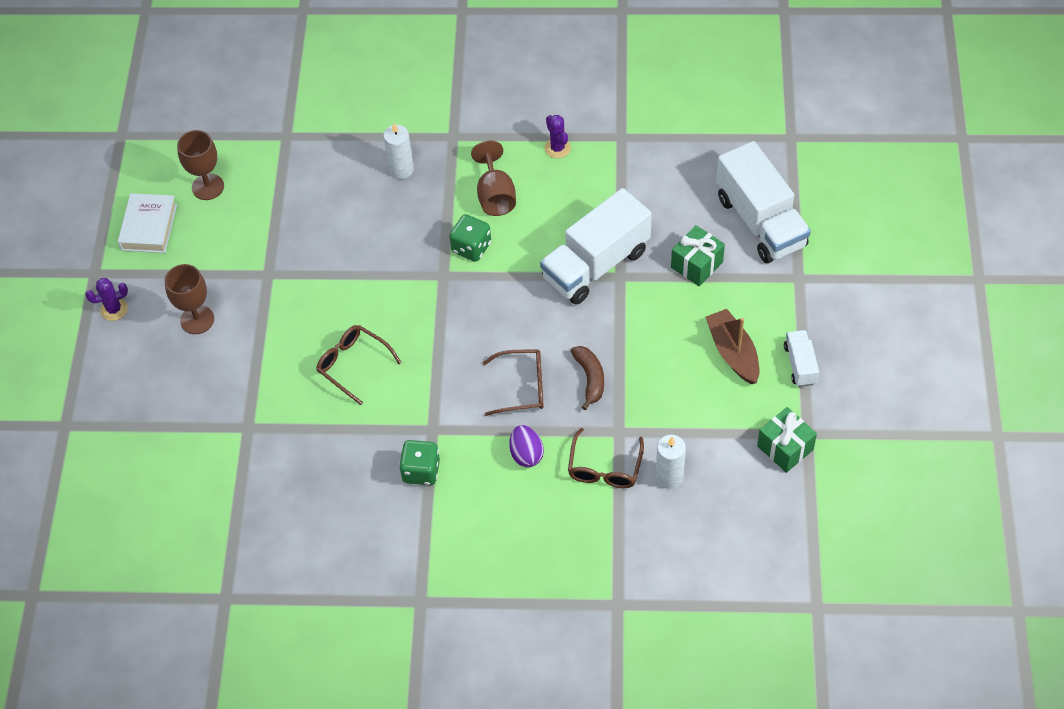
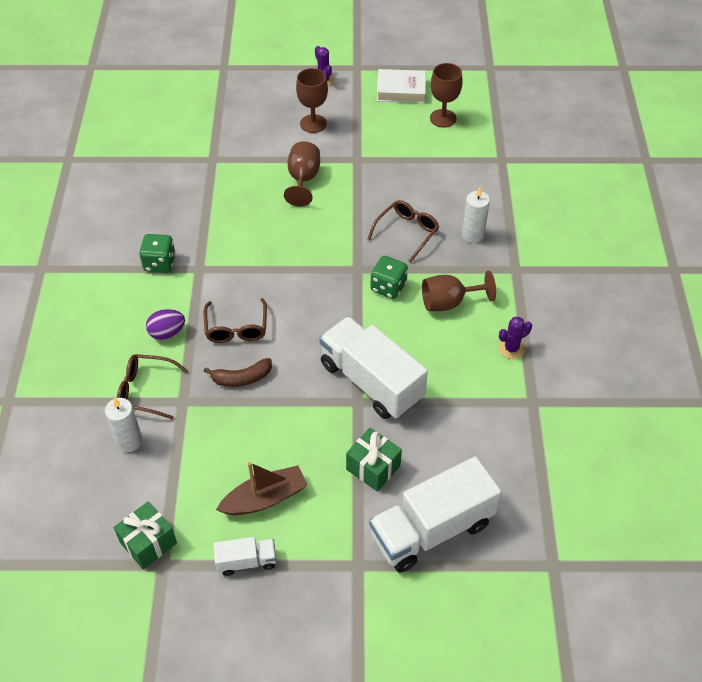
camera: 85 degrees right, 5 degrees down
(296, 328) = (303, 179): none -> brown goblet
(353, 365) = (266, 215): brown glasses -> brown glasses (407, 232)

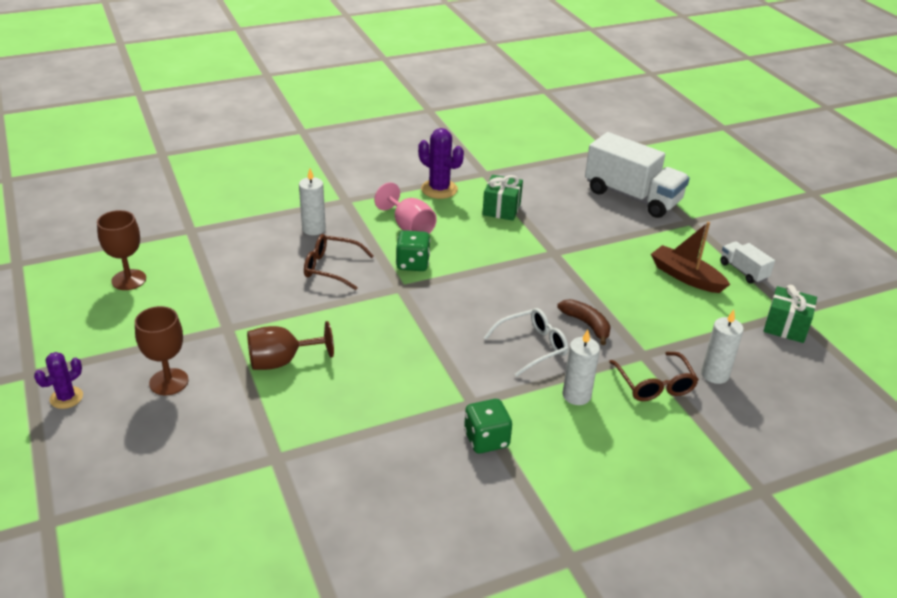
camera: 115 degrees left, 15 degrees down
(167, 333) = (576, 395): purple egg -> white candle
(236, 328) = (532, 347): brown glasses -> white glasses
(371, 381) = (528, 250): white truck -> none
(373, 467) = (608, 231): green gift -> green gift (501, 209)
(401, 90) = (78, 323): white book -> none
(449, 302) = (409, 227): brown goblet -> pink goblet
(511, 349) = (439, 189): purple cactus -> purple cactus, size x1.57

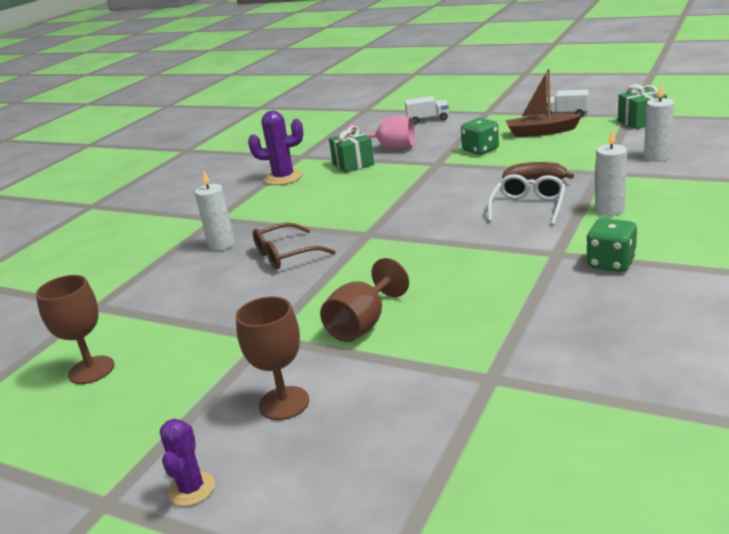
camera: 35 degrees left, 10 degrees down
(409, 227) = (302, 204): pink goblet -> pink goblet (390, 148)
(413, 264) = (348, 219): green dice -> green dice (480, 150)
(632, 197) = (427, 120): white truck -> white truck, size x0.48
(654, 384) = (638, 179): brown glasses -> none

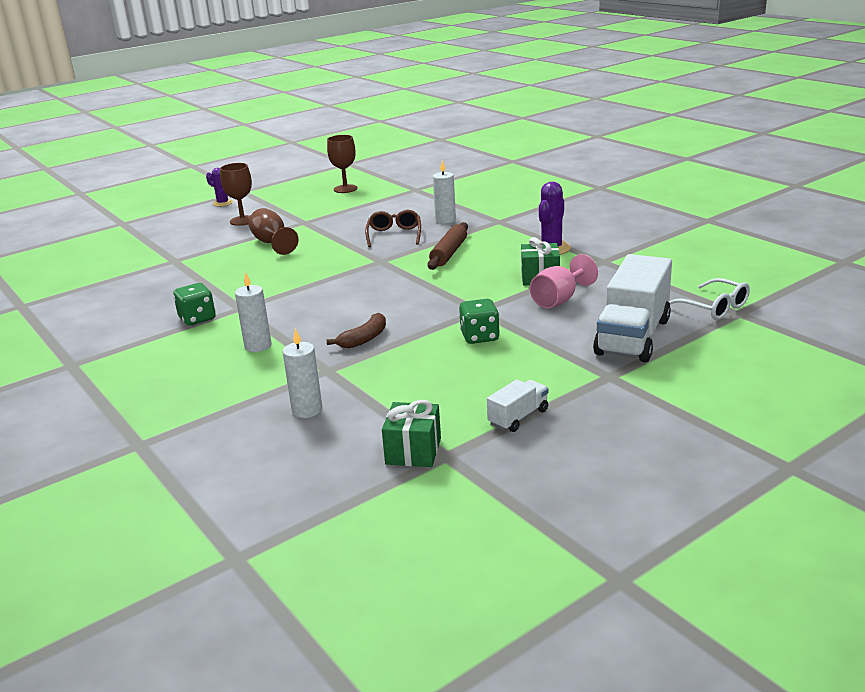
camera: 115 degrees right, 0 degrees up
(323, 211) = (449, 253): none -> brown rolling pin
(427, 120) = (633, 336): white truck -> white truck, size x2.10
(528, 207) = (320, 320): white glasses -> white glasses (713, 308)
(541, 132) = (481, 382): brown boat -> none

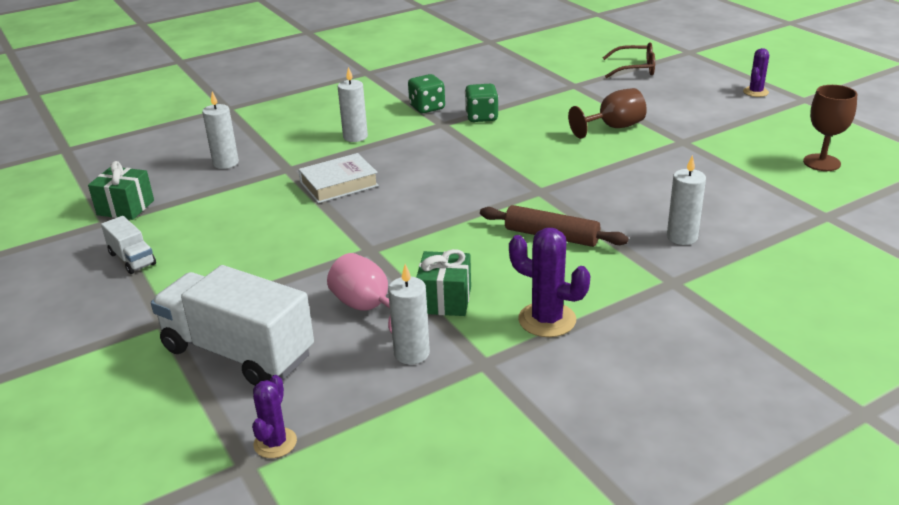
camera: 95 degrees right, 5 degrees up
(242, 220) = (691, 107): brown goblet -> none
(364, 339) = (339, 184): brown banana -> white book
(394, 235) = (626, 199): brown glasses -> brown glasses (635, 69)
(479, 337) = (303, 247): green dice -> green dice (481, 117)
(604, 281) = (411, 353): none -> white candle
(713, 308) = (275, 443): white glasses -> purple cactus

